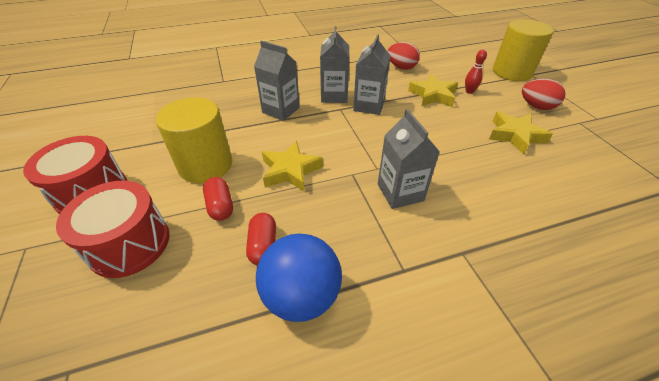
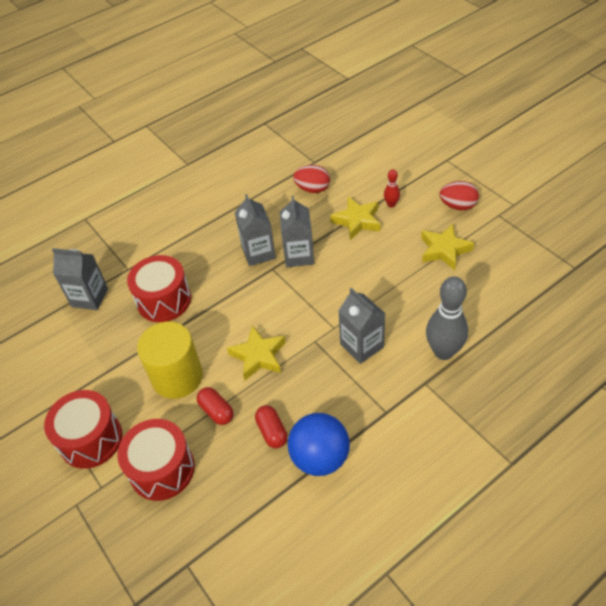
camera: 15 degrees left, 5 degrees up
(236, 107) = (164, 300): none -> red drum
(281, 110) = (213, 289): grey carton -> grey carton (90, 297)
(494, 226) = (443, 352): none -> grey bowling pin
(512, 72) = (427, 162): yellow cylinder -> none

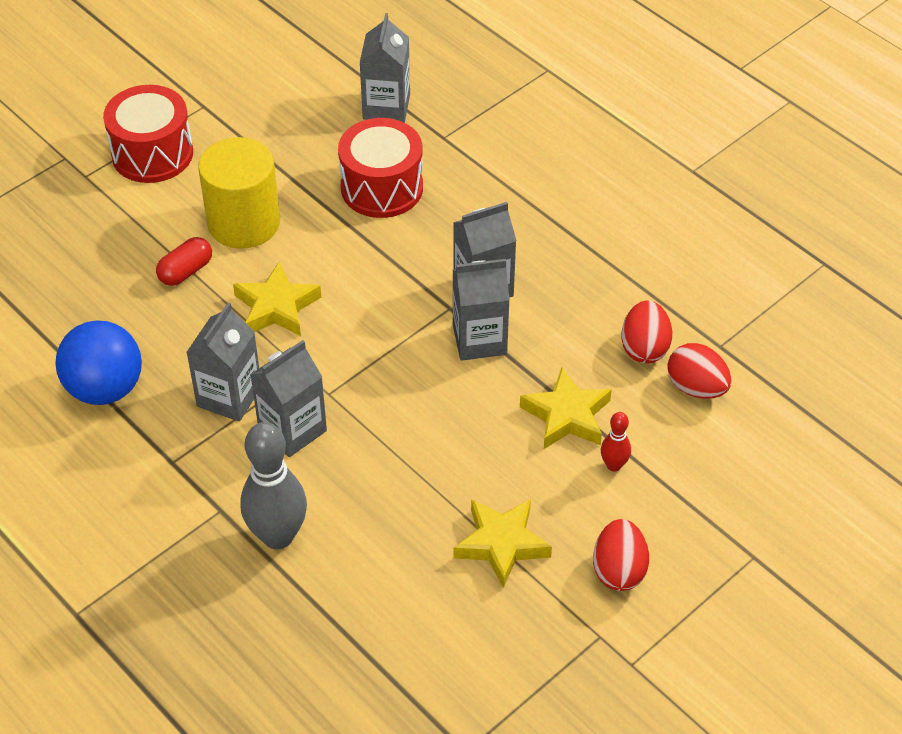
camera: 80 degrees right, 0 degrees up
(162, 469) = (103, 228): red drum -> none
(272, 431) = (149, 333): red capsule -> none
(333, 381) = (229, 396): none -> grey carton
(341, 172) = (696, 387): none -> red egg

